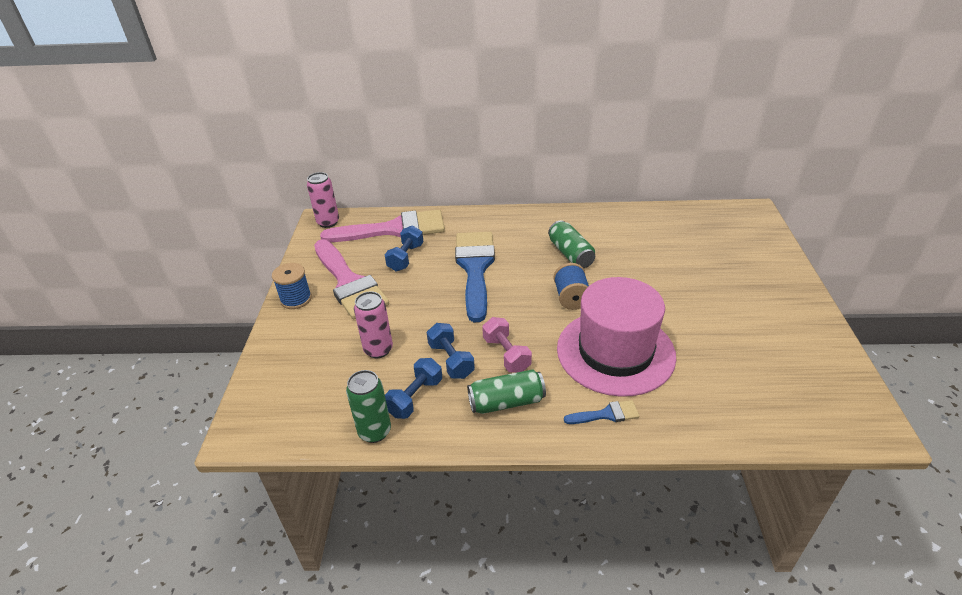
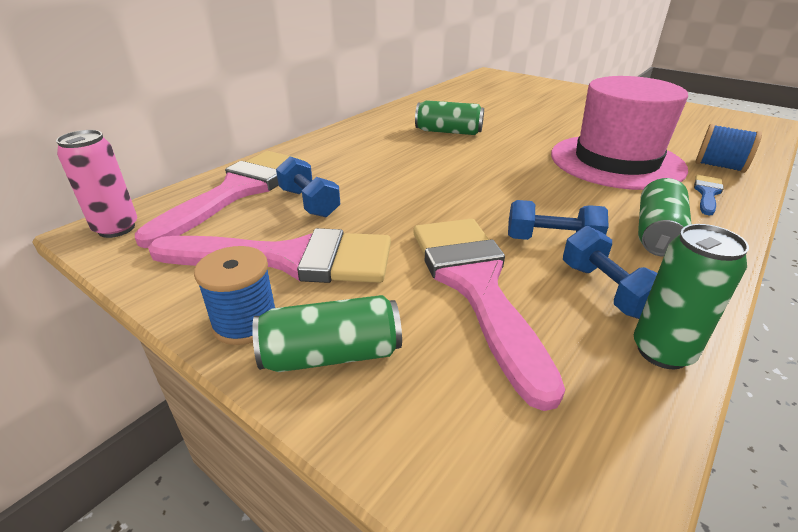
camera: 55 degrees left, 5 degrees down
(295, 332) = (331, 354): none -> green can
(378, 350) = (475, 285): pink can -> pink brush
(475, 268) = (400, 174): blue brush -> none
(506, 354) = (572, 207): pink dumbbell -> none
(571, 298) = (515, 152): blue spool -> blue spool (719, 166)

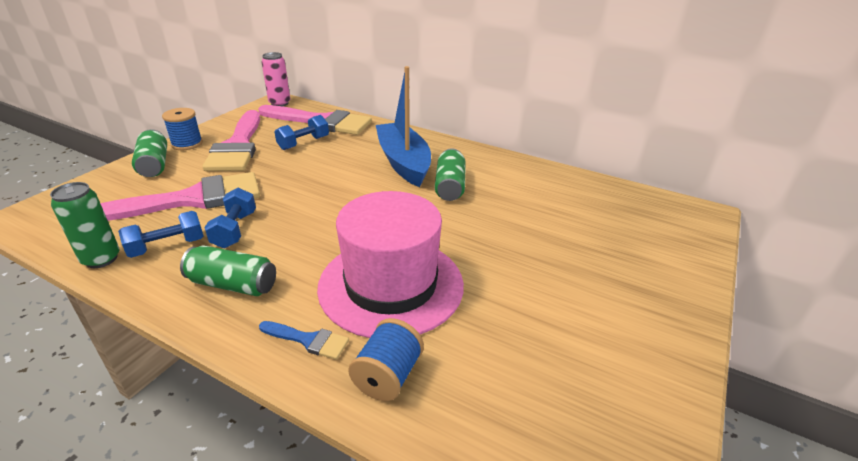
camera: 80 degrees right, 0 degrees up
(392, 147) = (403, 162): none -> blue boat

